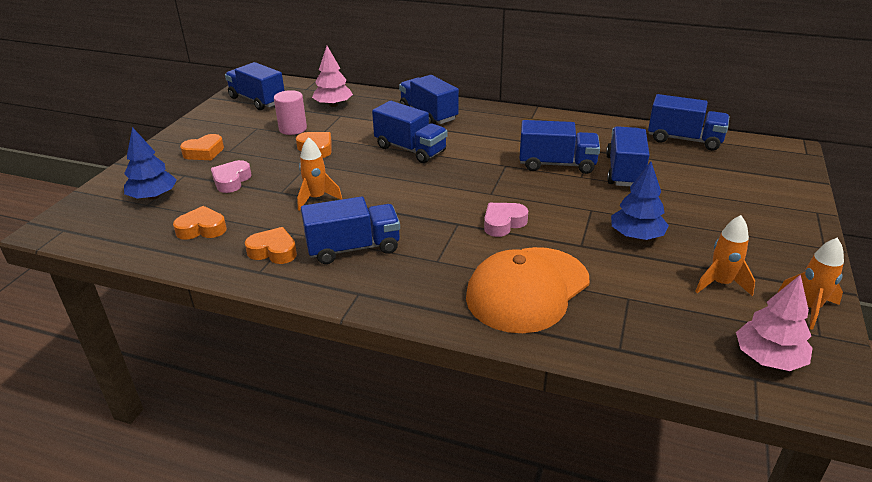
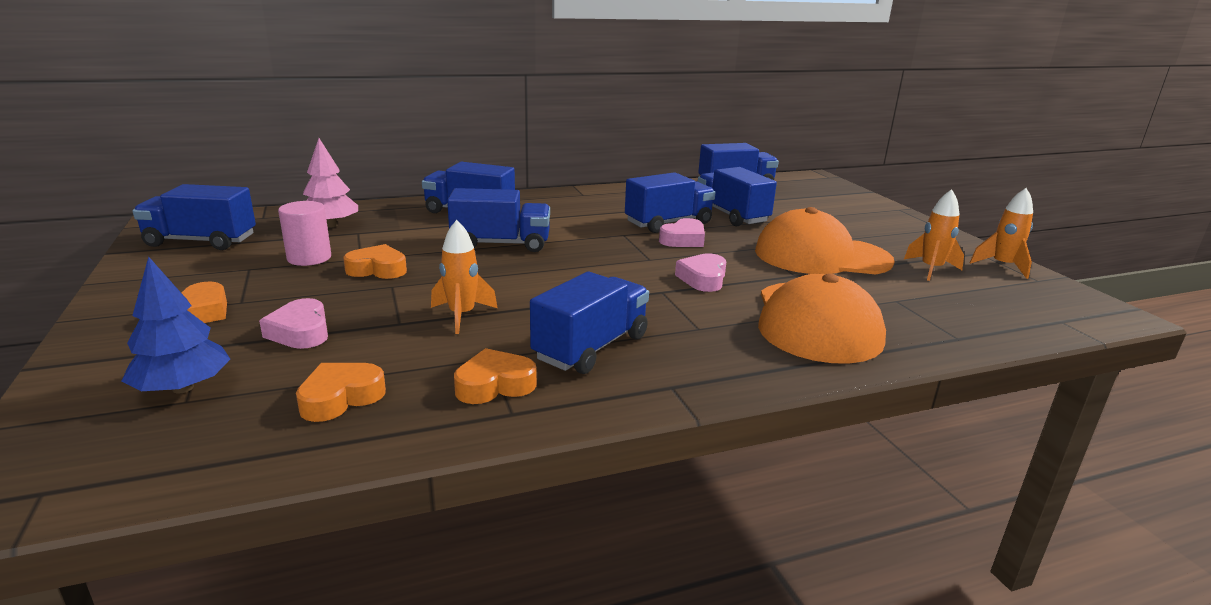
camera: 40 degrees left, 10 degrees down
(544, 184) = (683, 240): none -> pink heart
(636, 236) = (821, 256): blue tree -> orange cap
(768, 358) = (1042, 305): pink tree -> none

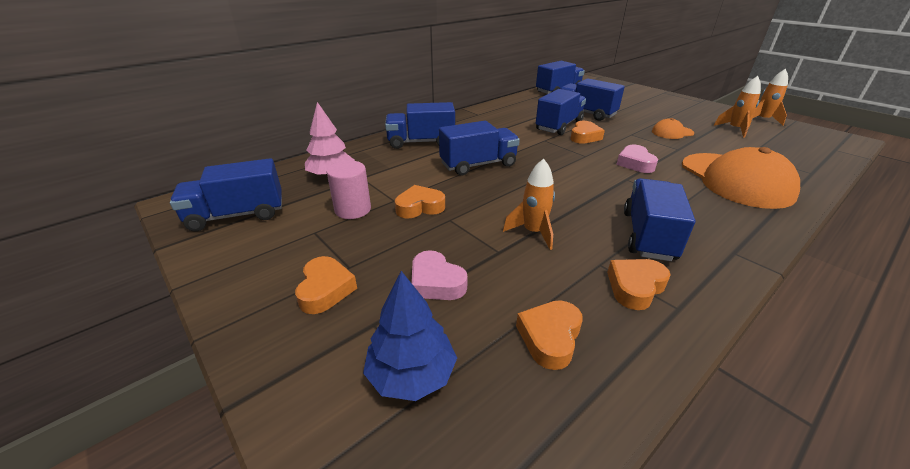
camera: 20 degrees left, 10 degrees up
(683, 240) = (584, 137): pink heart -> orange heart
(821, 256) = (672, 132): orange cap -> orange cap, size x0.47

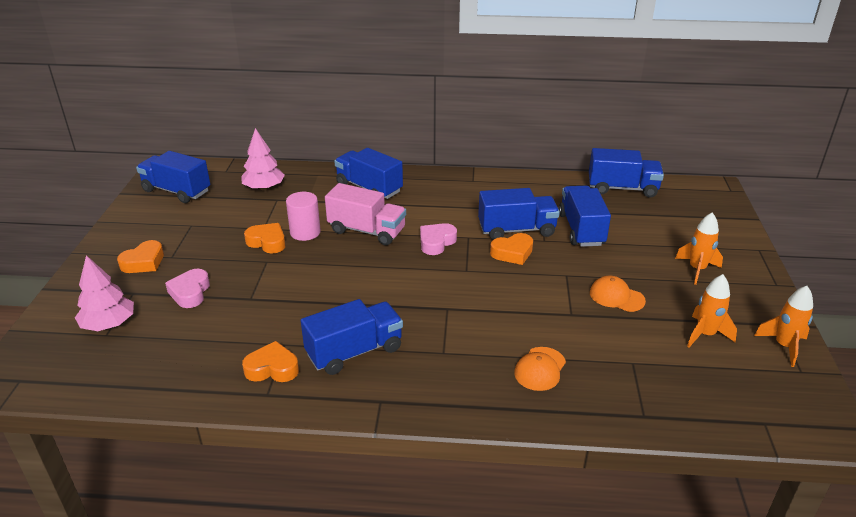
camera: 45 degrees right, 0 degrees up
(353, 210) = (231, 221): pink cylinder -> pink cylinder (305, 232)
(411, 374) = (109, 324): blue tree -> pink tree
(478, 165) = (367, 231): blue truck -> pink truck
(533, 232) = (292, 301): orange rocket -> orange rocket (697, 269)
(550, 337) = (182, 354): orange heart -> none
(635, 163) = (490, 301): pink heart -> pink heart (436, 242)
(735, 180) = (540, 369): orange cap -> orange cap, size x0.47

